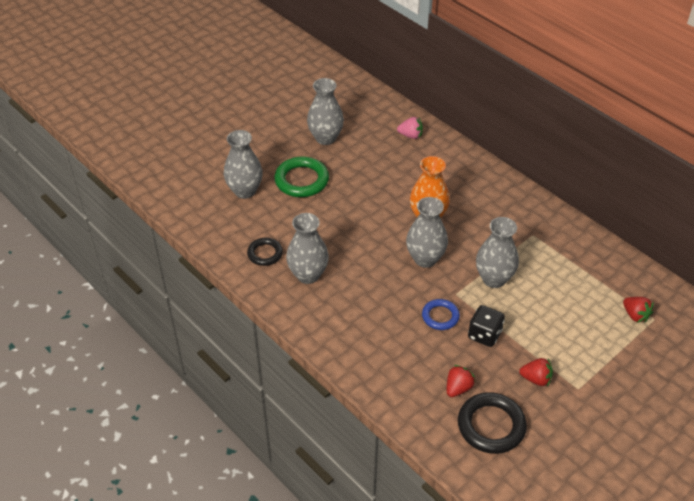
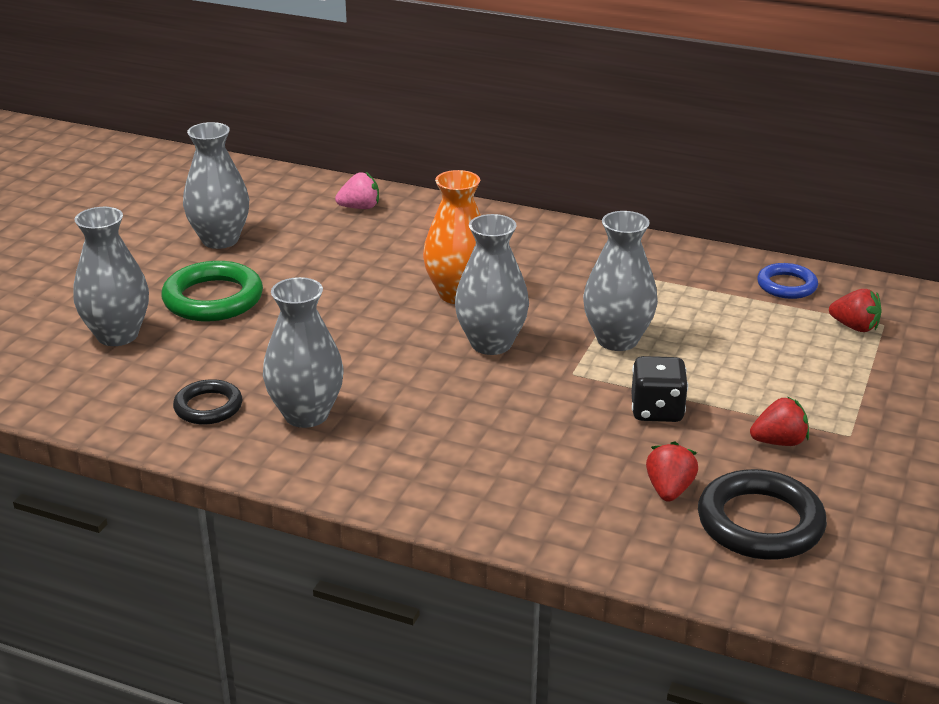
camera: 25 degrees left, 15 degrees down
(440, 316) = (569, 407): blue ring -> blue ring (786, 285)

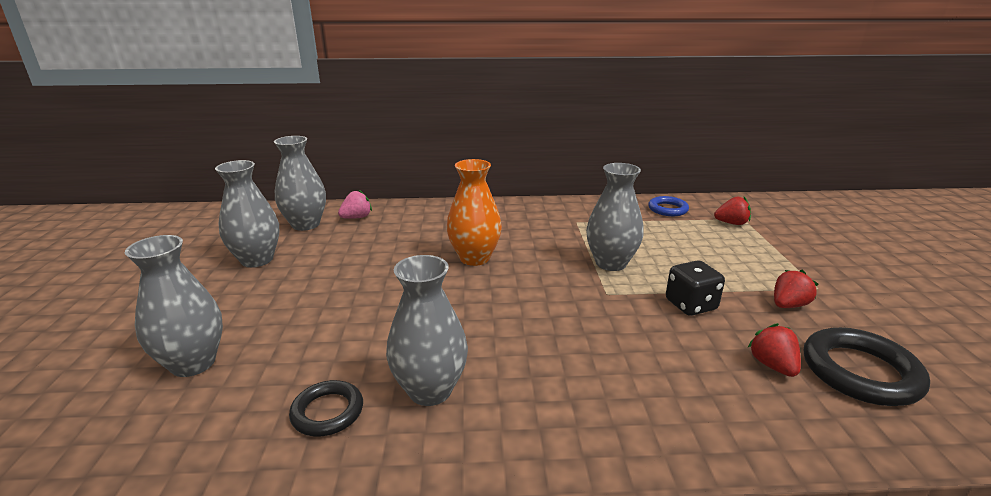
camera: 25 degrees left, 5 degrees down
(213, 299) = (275, 306): green ring -> none
(491, 344) = (530, 287): grey vase -> grey vase (306, 224)

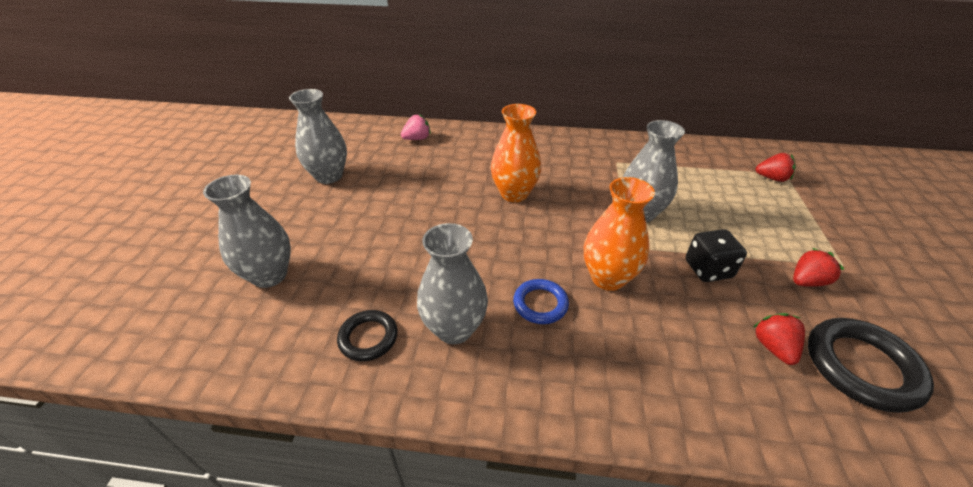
camera: 10 degrees right, 15 degrees up
(306, 224) = (373, 142): grey vase -> none
(590, 323) = (608, 278): none -> orange vase
(667, 209) = (709, 155): blue ring -> blue ring (540, 304)

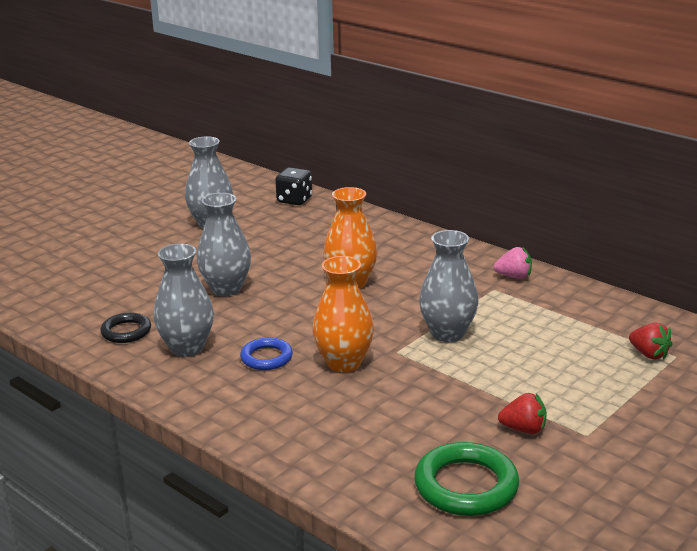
camera: 35 degrees right, 15 degrees down
(269, 275) = (101, 276): grey vase -> grey vase (226, 289)
(417, 139) = (322, 214): pink strawberry -> pink strawberry (514, 276)
(708, 269) = (442, 389): black dice -> black dice (294, 200)
(773, 347) = (411, 448): red strawberry -> none
(861, 367) = (466, 486): black ring -> green ring

